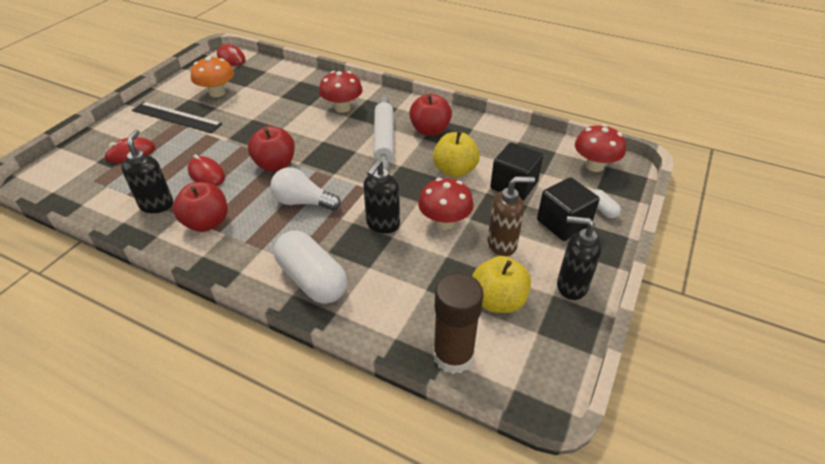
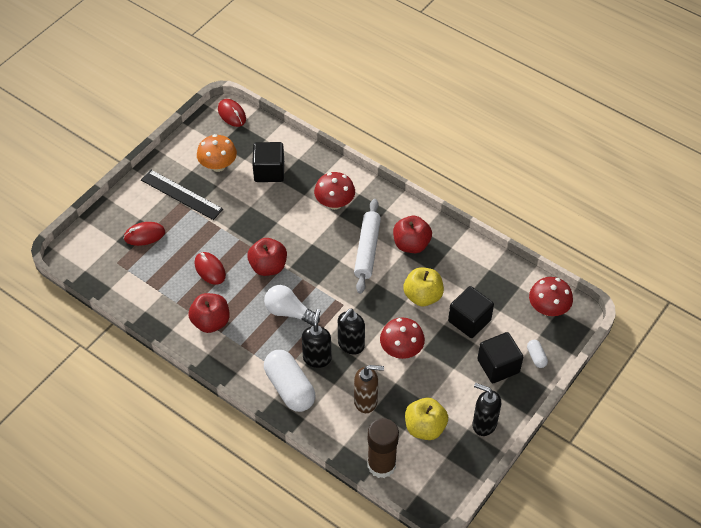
camera: 10 degrees right, 10 degrees up
(157, 205) = (170, 297): black soap dispenser -> black soap dispenser (317, 358)
(271, 92) = (269, 171): none -> black cube
(502, 244) = (442, 378): brown soap dispenser -> brown soap dispenser (366, 401)

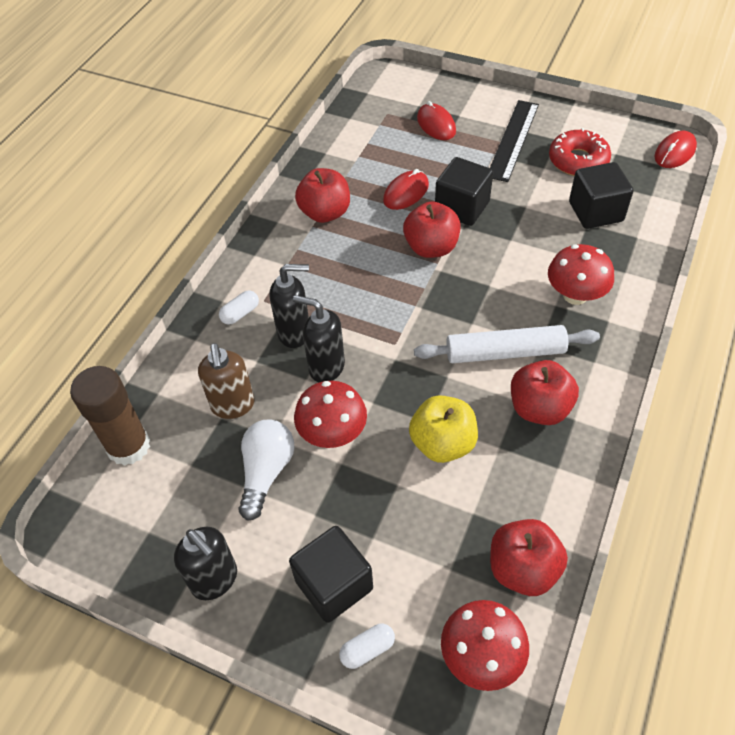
camera: 80 degrees right, 0 degrees up
(218, 165) = (578, 161): orange mushroom -> red donut
(289, 312) = (363, 285): white light bulb -> white light bulb (266, 472)
(290, 388) = (240, 313): white capsule -> white capsule, size x0.45
(425, 427) = (198, 492): yellow apple -> none
(469, 321) = (415, 522): black cube -> black cube (462, 207)
(484, 424) = (215, 580): black soap dispenser -> black soap dispenser turned 120 degrees clockwise
(506, 279) = (523, 569): none -> red apple

